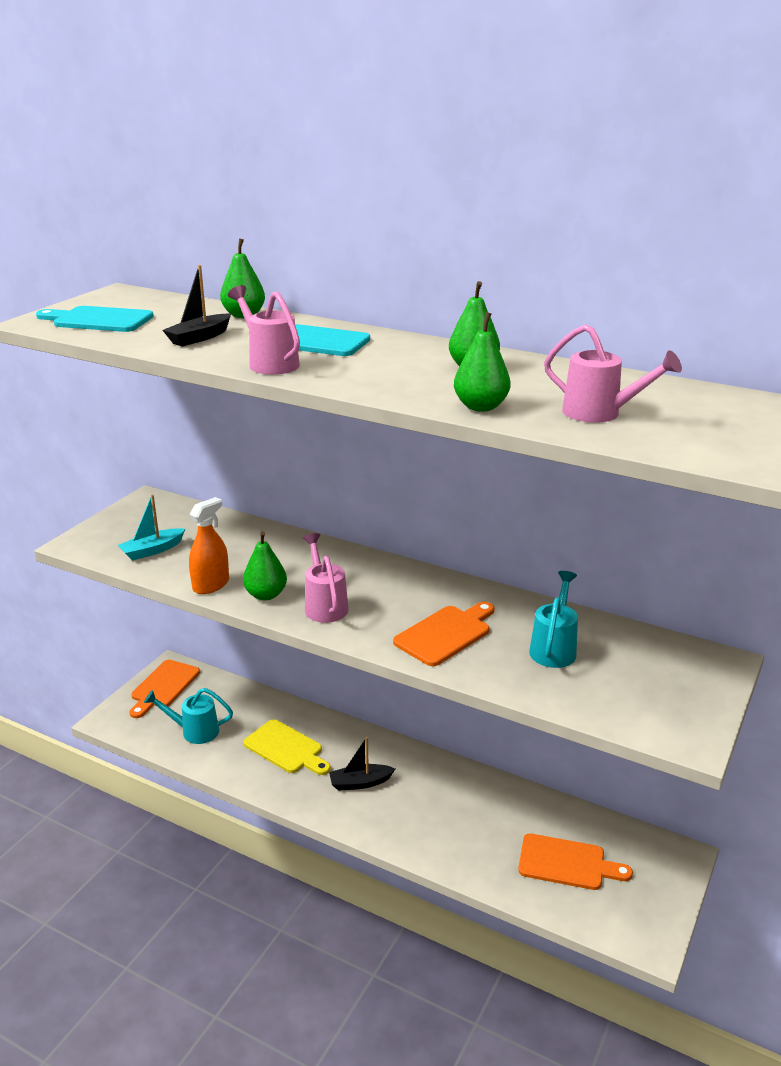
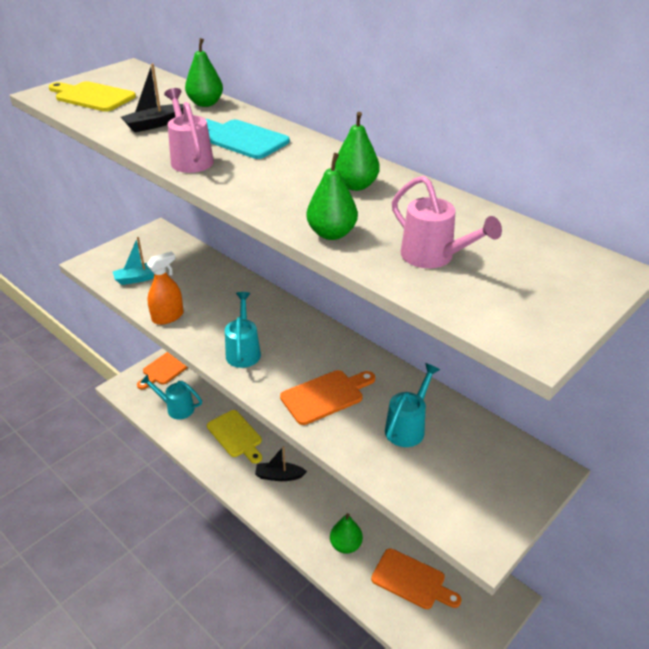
camera: 15 degrees right, 10 degrees up
(99, 320) = (92, 96): turquoise cutting board -> yellow cutting board
(266, 595) = (204, 333): green pear -> green pear (345, 545)
(324, 605) = (243, 351): pink watering can -> turquoise watering can

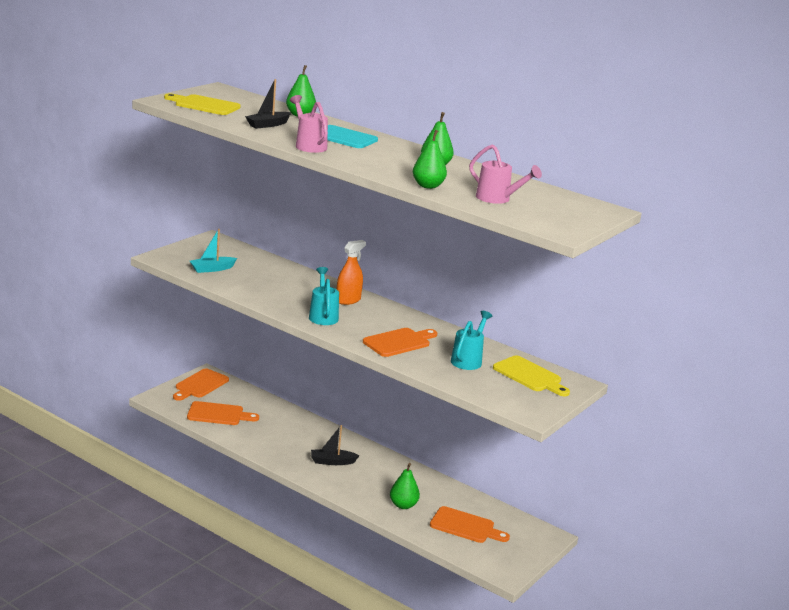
camera: 10 degrees left, 15 degrees down
(168, 317) = (249, 294): orange spray bottle -> orange spray bottle (348, 300)
(176, 408) = (218, 414): turquoise watering can -> orange cutting board
(236, 436) = (283, 434): yellow cutting board -> yellow cutting board (529, 376)

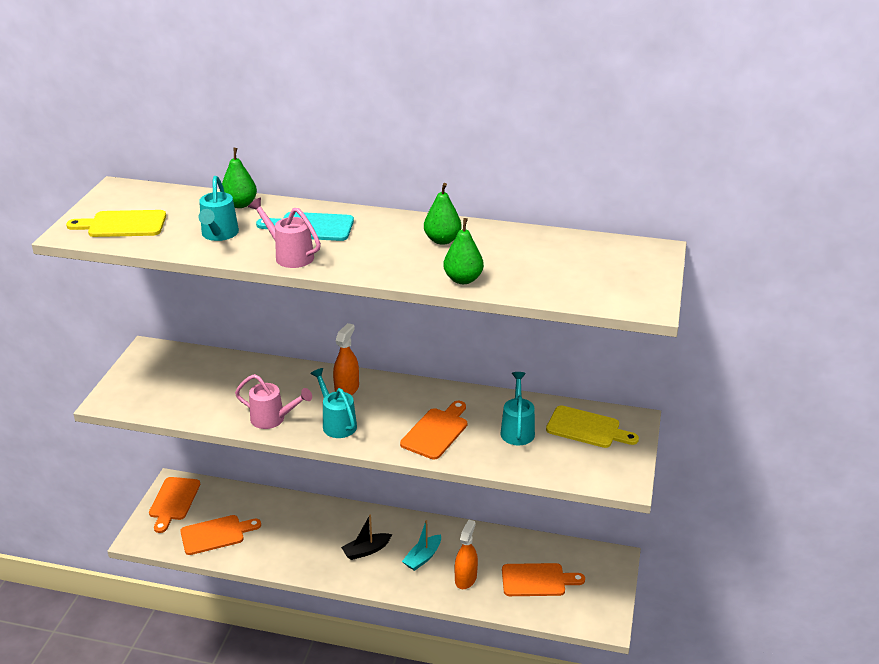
camera: 20 degrees left, 10 degrees up
(212, 269) = (176, 397): turquoise boat -> turquoise boat (422, 557)
(268, 125) = (219, 235): black boat -> turquoise watering can
(403, 505) = (465, 578): green pear -> orange spray bottle
(497, 199) = (545, 274): pink watering can -> pink watering can (273, 419)

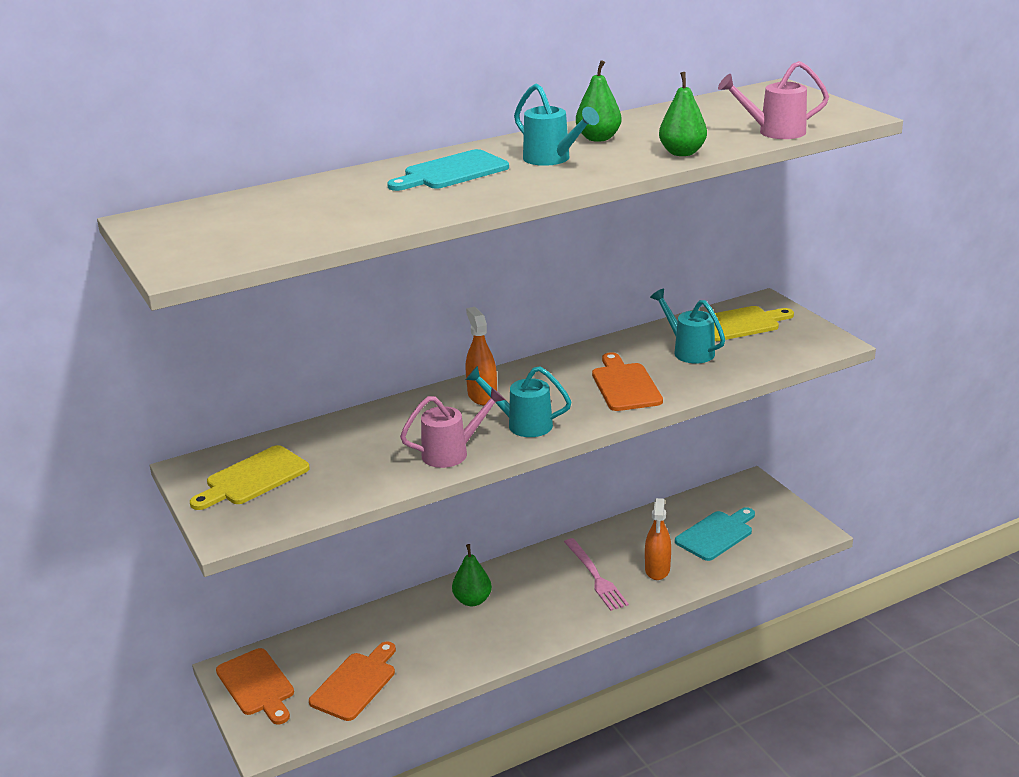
camera: 40 degrees left, 5 degrees down
(123, 224) = (231, 240): yellow cutting board -> yellow cutting board (253, 478)
(219, 235) = (368, 209): turquoise watering can -> turquoise watering can (552, 159)
(240, 204) = (330, 183): green pear -> green pear (472, 600)
(290, 255) = (484, 195): pink watering can -> pink watering can (774, 132)
(366, 550) = (535, 603): black boat -> none
(422, 557) = (595, 576): turquoise boat -> pink fork
(465, 578) = (657, 569): orange spray bottle -> orange spray bottle turned 150 degrees counterclockwise
(537, 580) = (716, 534): orange cutting board -> turquoise cutting board

